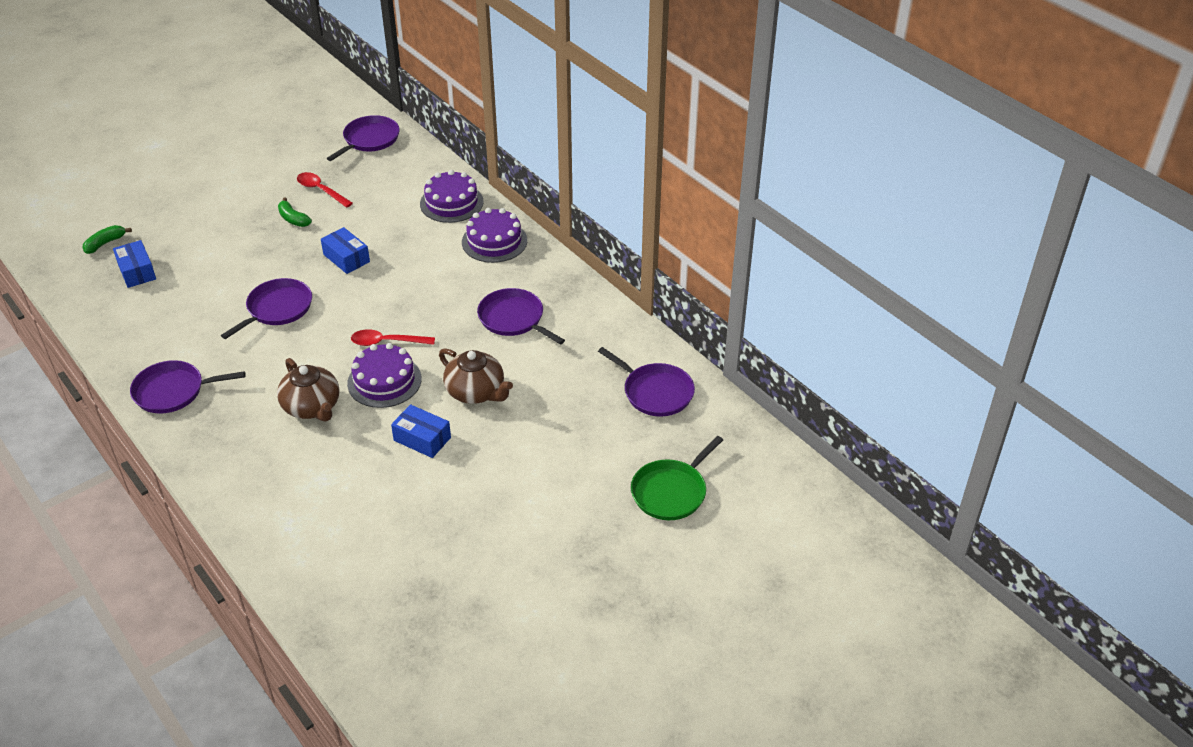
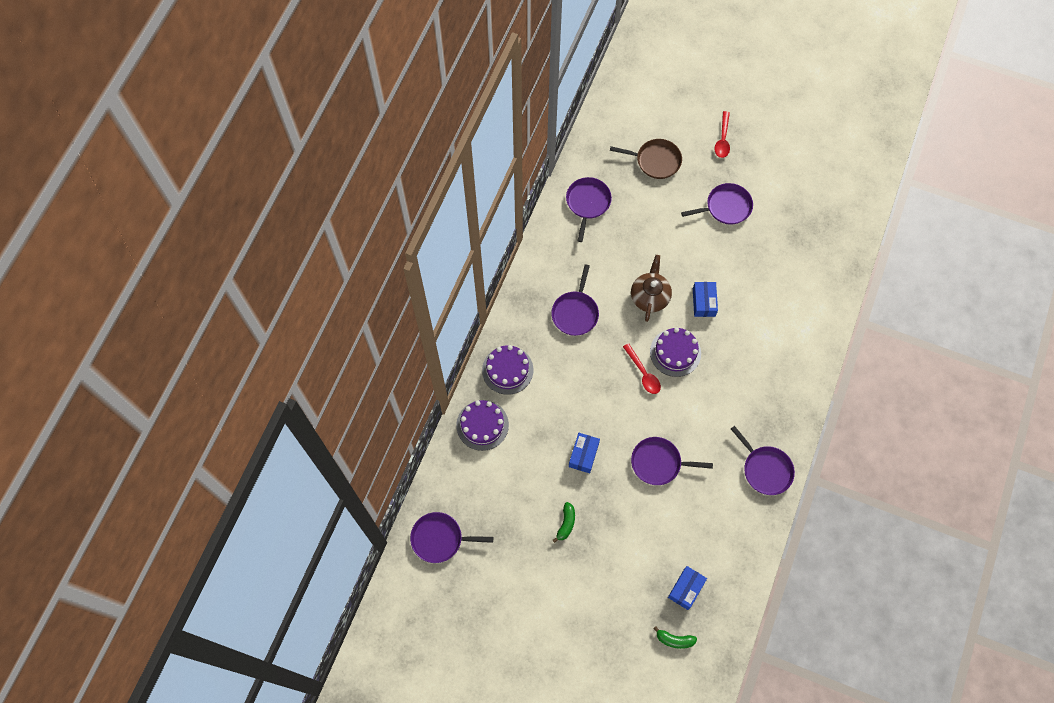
camera: 120 degrees left, 25 degrees up
(312, 407) = (722, 378): brown teapot -> none
(321, 190) = (522, 528): red spoon -> red spoon (722, 139)
(538, 534) = (726, 207): none -> purple pan
(671, 491) = (655, 161): green pan -> brown pan

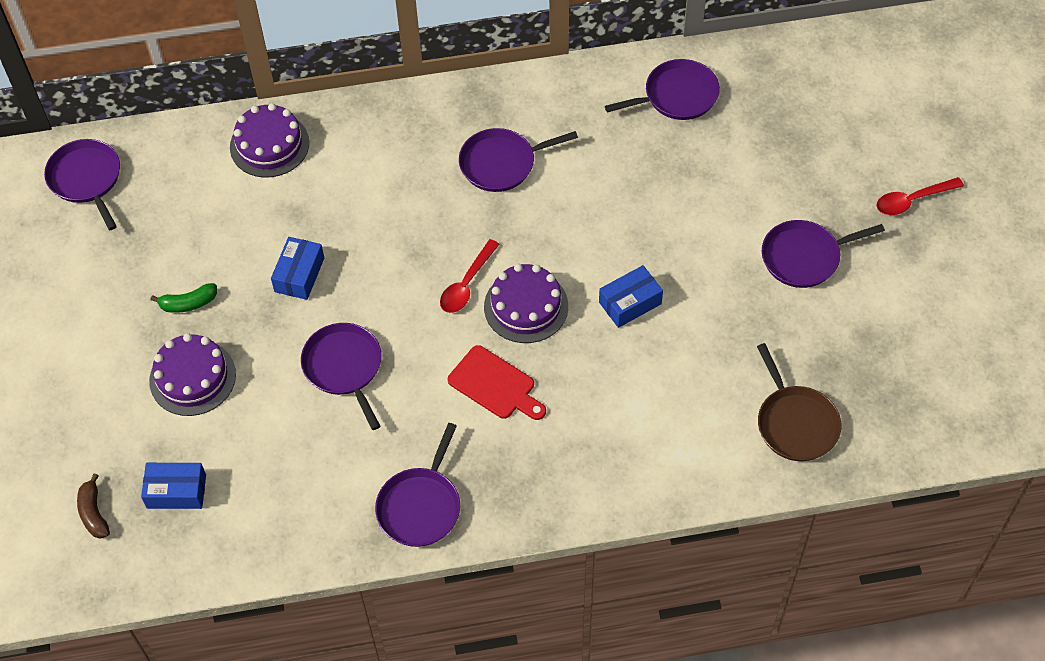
camera: 60 degrees right, 10 degrees down
(507, 370) = (365, 132): purple cake -> purple cake (192, 377)
(583, 455) = (299, 275): blue box -> blue box turned 60 degrees counterclockwise
(650, 296) = (590, 235): brown teapot -> none
(655, 161) = (808, 139): brown pan -> brown pan (795, 423)
(674, 640) = (94, 513): green banana -> brown banana
(714, 394) = (495, 385): none -> red cutting board
(726, 207) = (804, 257): purple pan -> purple pan turned 120 degrees clockwise

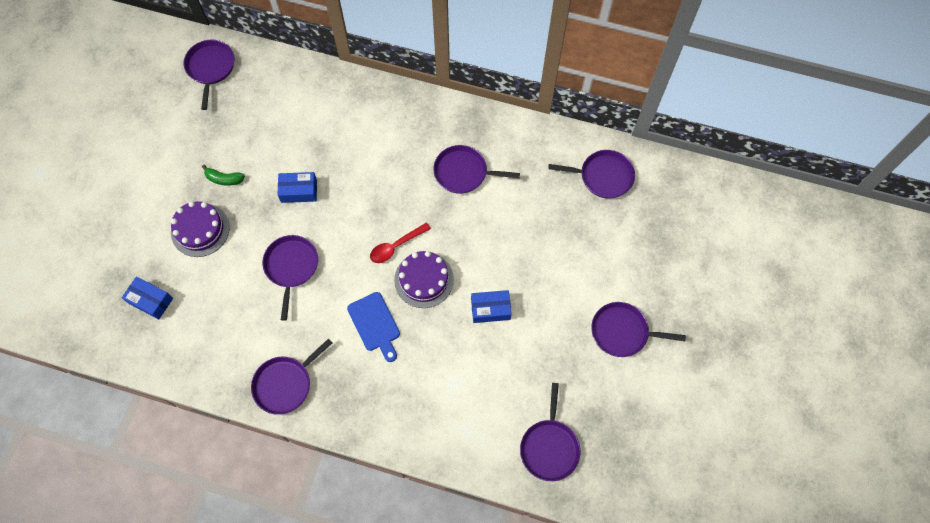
camera: 25 degrees right, 10 degrees up
(94, 513) = (97, 291): brown banana -> none
(269, 145) = (329, 94): purple cake -> none
(299, 275) = (299, 191): blue box -> blue box turned 45 degrees clockwise
(495, 385) = (375, 324): red cutting board -> blue cutting board
(795, 423) = (549, 447): brown pan -> purple pan
(912, 200) = (719, 326): red spoon -> none

